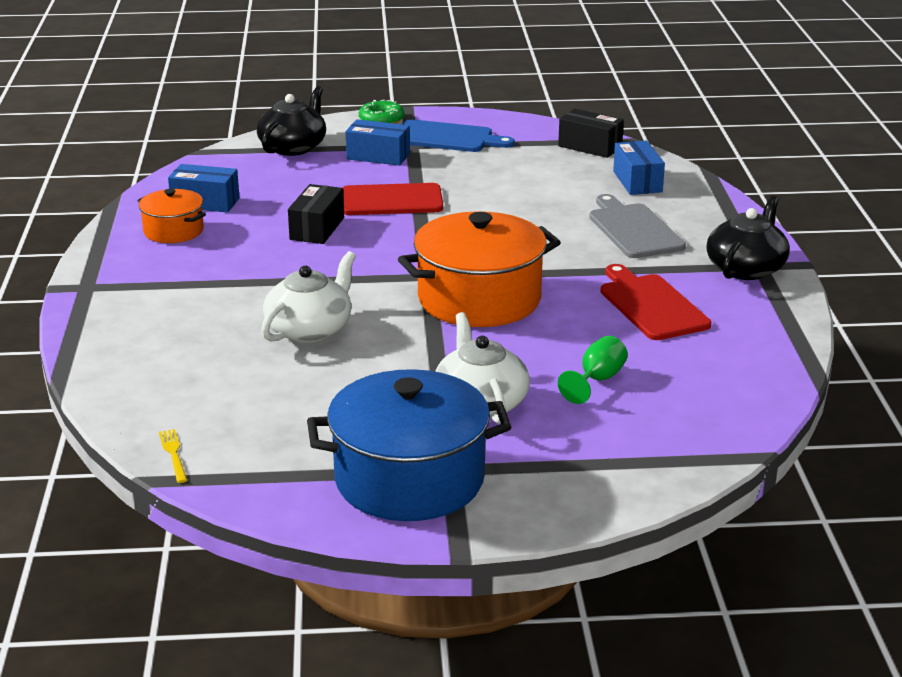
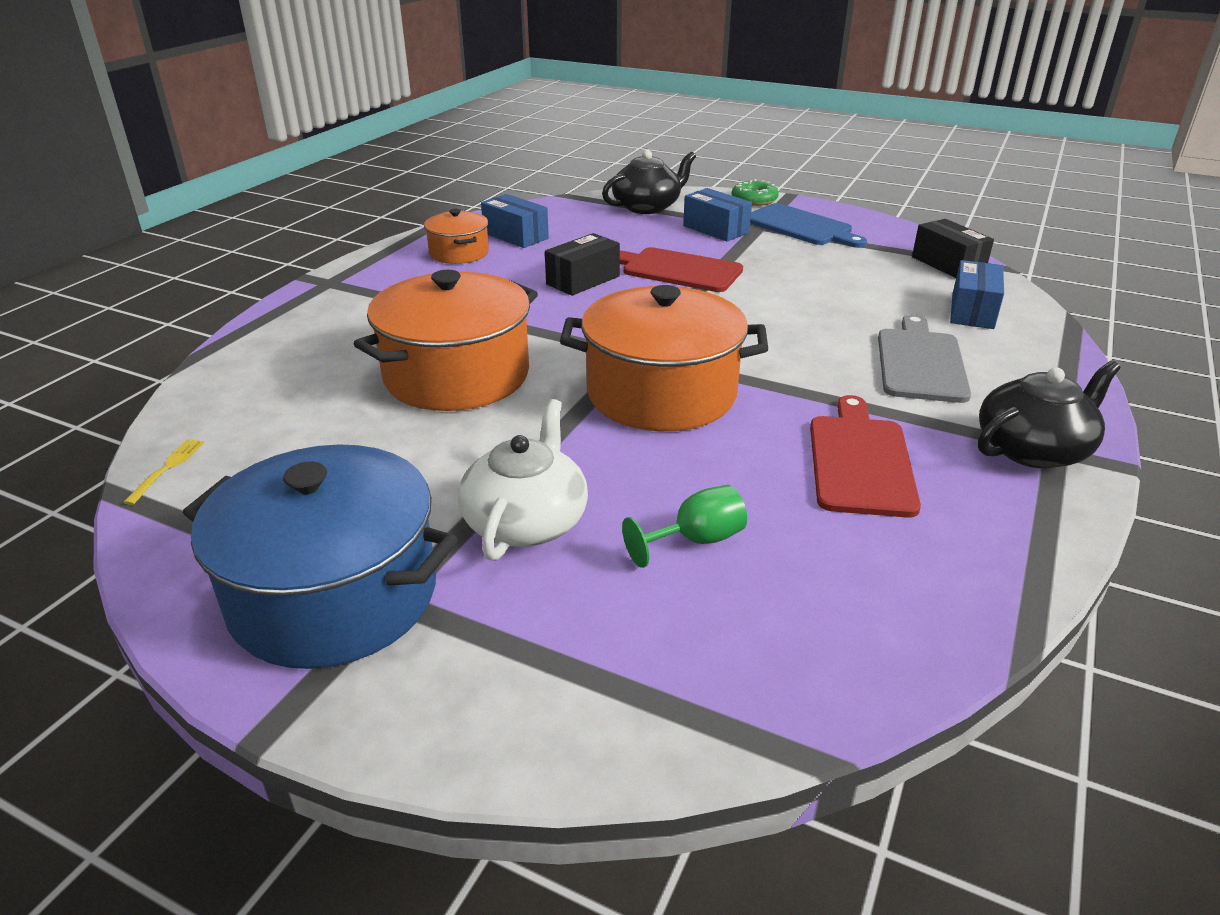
camera: 30 degrees right, 5 degrees up
(310, 329) = (456, 376): white teapot -> orange pot

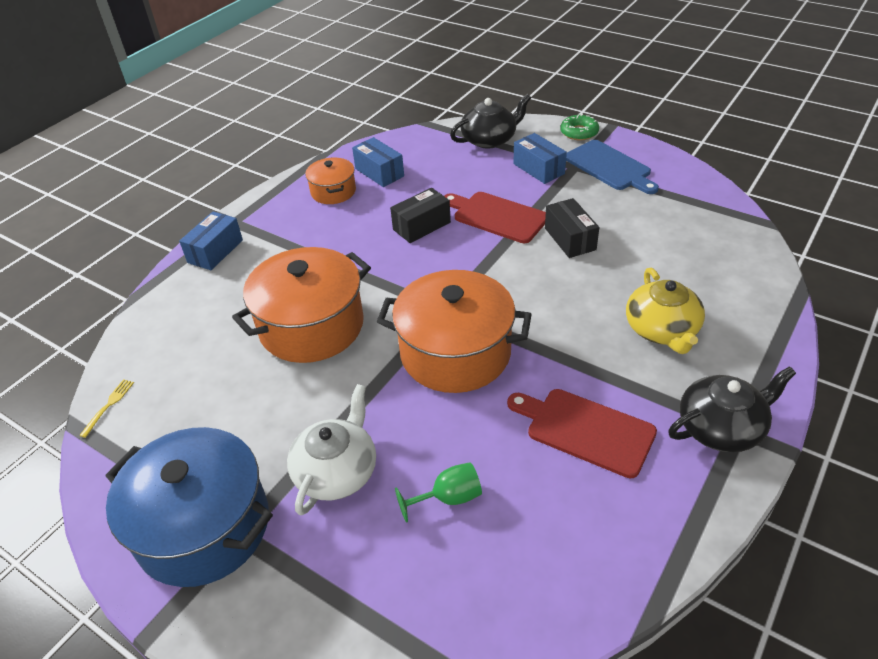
camera: 10 degrees right, 10 degrees up
(860, 460) = (585, 430): red cutting board -> red cutting board turned 75 degrees counterclockwise
(920, 362) = (662, 329): grey cutting board -> yellow teapot
(948, 264) = (719, 217): black box -> black box (570, 239)
(972, 311) = (722, 273): blue box -> blue box (215, 251)

